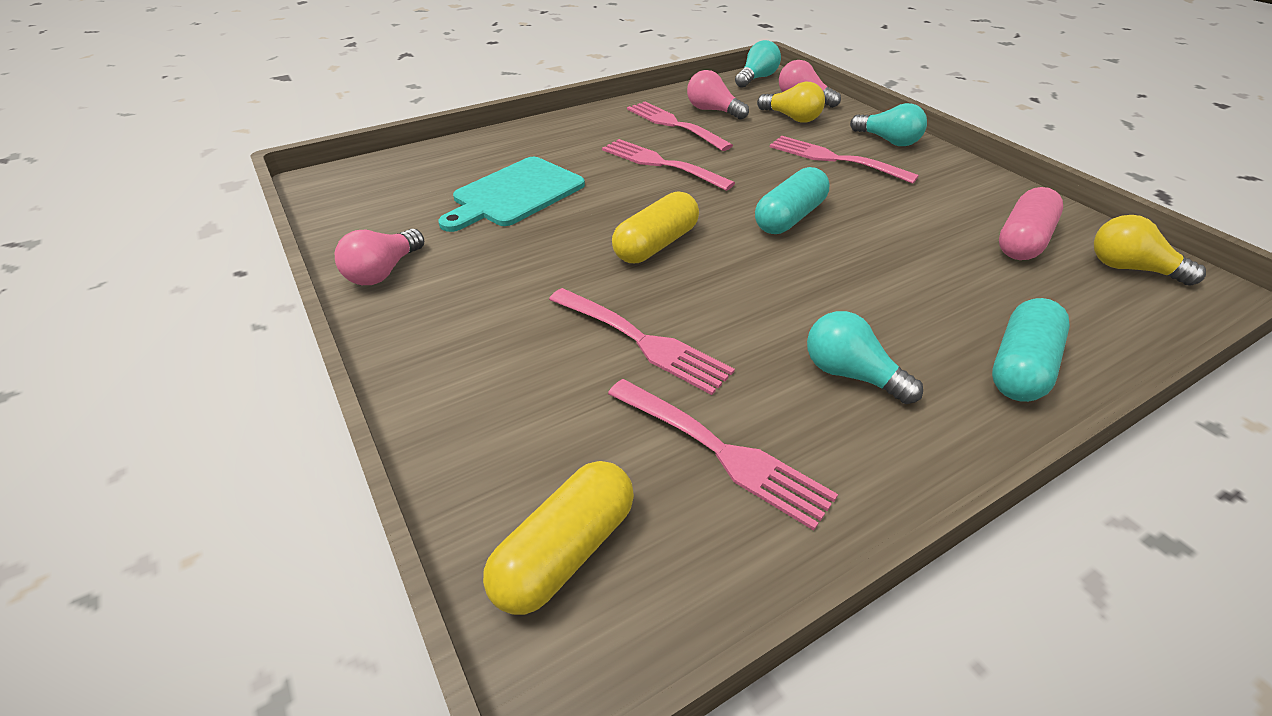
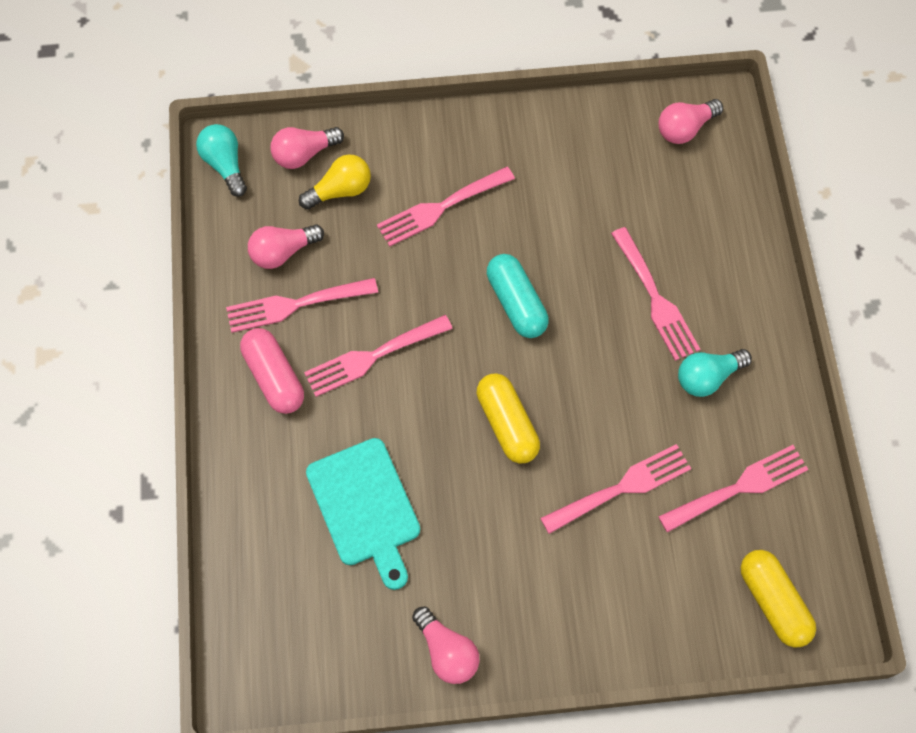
camera: 65 degrees left, 25 degrees up
(888, 141) = (431, 142): turquoise light bulb -> none
(901, 303) = (656, 299): none -> pink fork
(1020, 367) = (742, 276): turquoise capsule -> none
(1022, 241) = (624, 165): pink capsule -> pink capsule (274, 377)
(1130, 268) = (685, 129): yellow light bulb -> pink light bulb

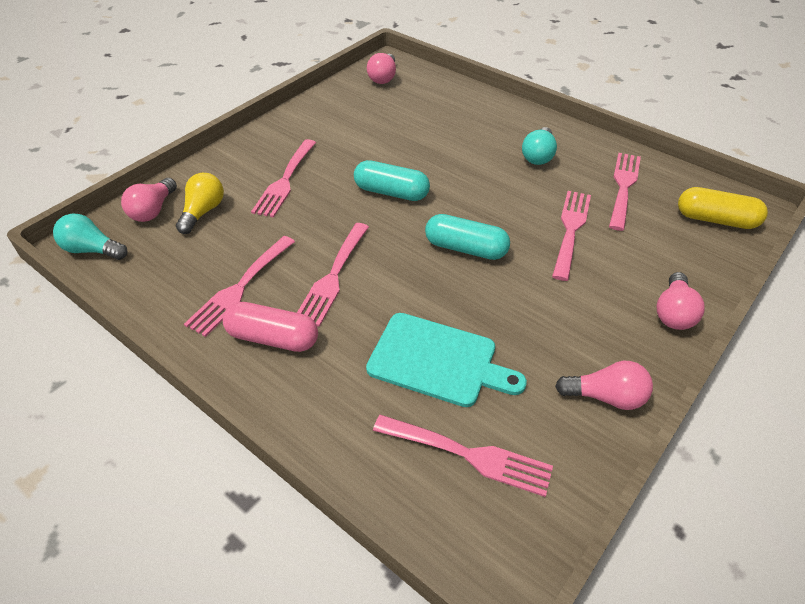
camera: 45 degrees left, 20 degrees down
(283, 252) = (195, 267): pink light bulb -> pink light bulb (673, 313)
(507, 424) = (465, 248): yellow capsule -> turquoise capsule
(656, 299) = (465, 143): pink fork -> pink fork (469, 455)

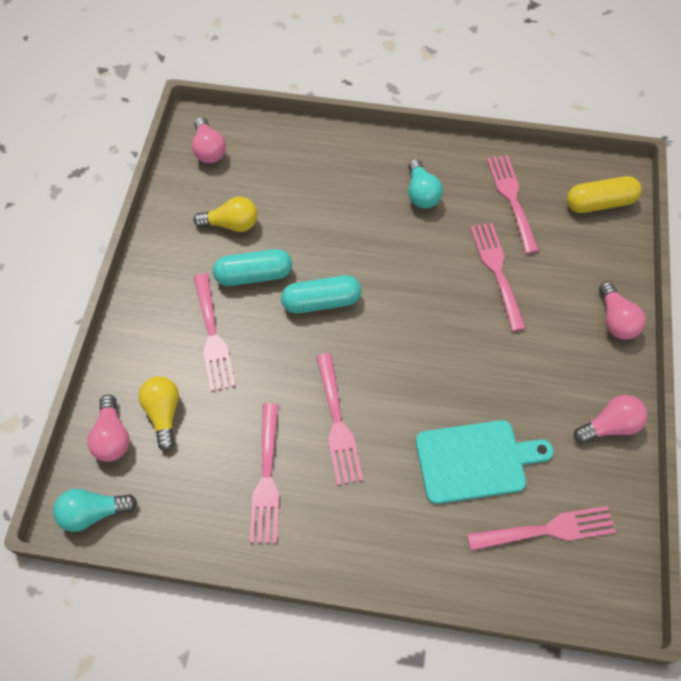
camera: 30 degrees left, 15 degrees up
(273, 338) = (333, 512): pink capsule -> none
(362, 122) = (231, 224): none -> yellow light bulb
(465, 248) = (426, 335): turquoise capsule -> turquoise capsule (254, 275)

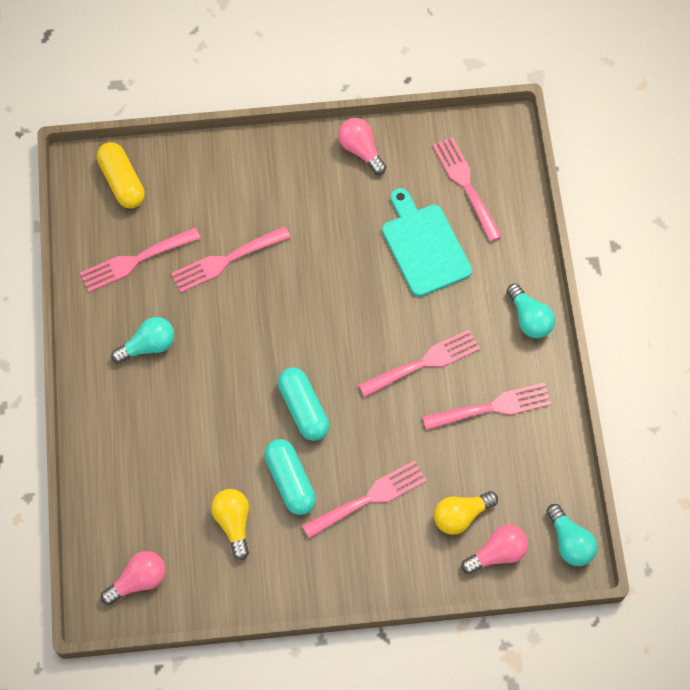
camera: 105 degrees left, 5 degrees up
(359, 551) = (529, 318): none -> turquoise light bulb
(615, 320) = (254, 155): pink light bulb -> none

